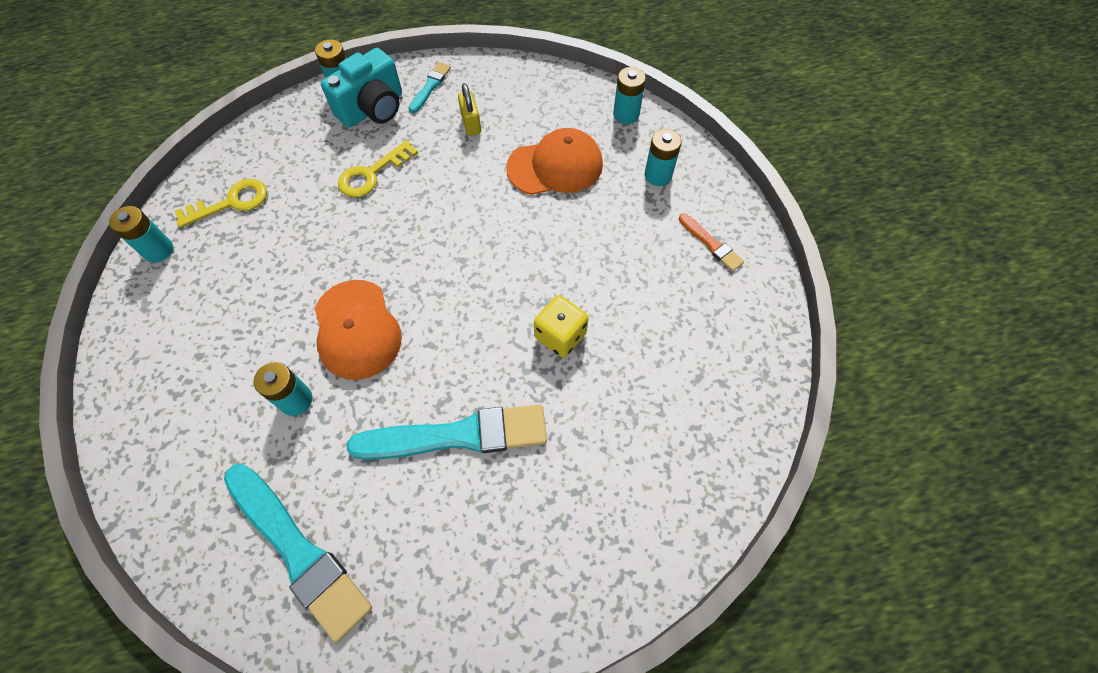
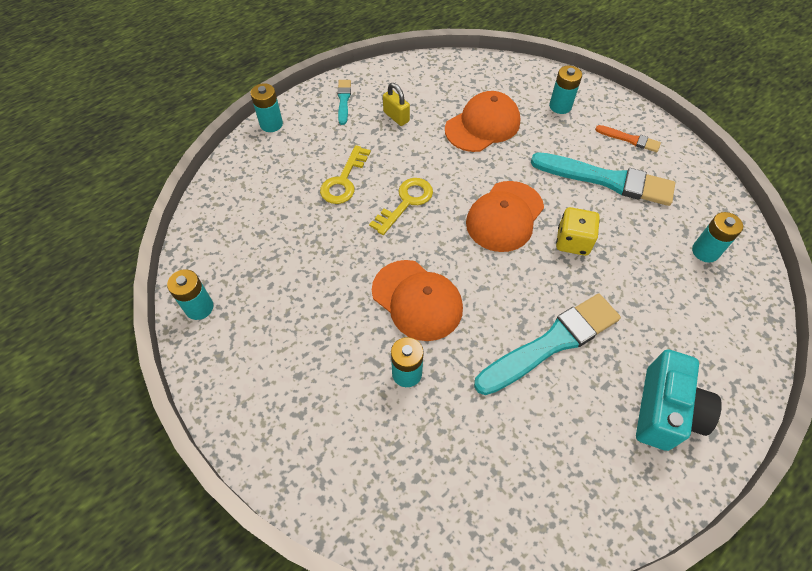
camera: 25 degrees left, 5 degrees down
(231, 202) = (238, 245): yellow key -> yellow key (406, 202)
(298, 551) = (493, 484): turquoise brush -> turquoise brush (606, 180)
(373, 109) = (308, 132): turquoise camera -> turquoise camera (665, 411)
(507, 277) = (504, 216): none -> orange cap
(626, 114) = (507, 72): turquoise battery -> turquoise battery (705, 251)

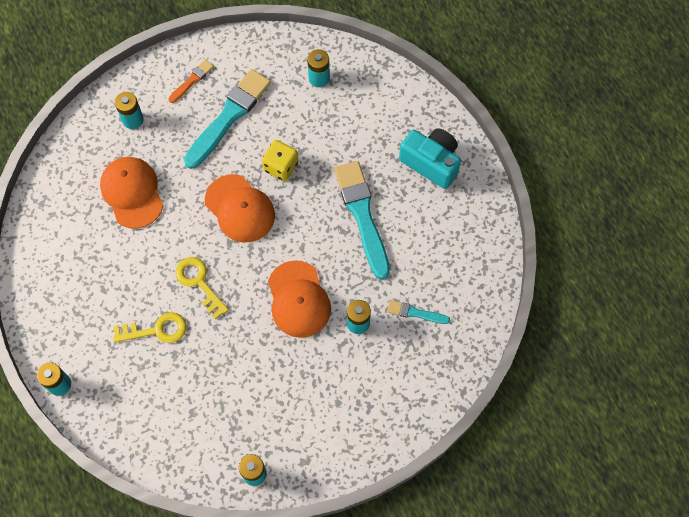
camera: 75 degrees left, 10 degrees up
(343, 100) = (52, 309): turquoise brush -> turquoise brush (415, 313)
(344, 180) = (156, 330): yellow key -> yellow key turned 45 degrees counterclockwise
(396, 117) = (93, 265): yellow padlock -> none
(417, 300) = (298, 299): orange cap -> orange cap turned 105 degrees clockwise

